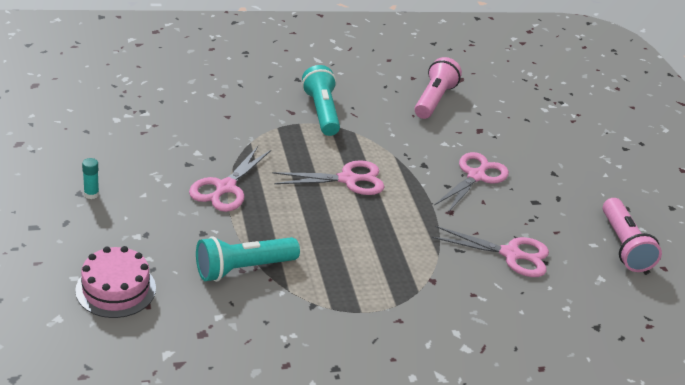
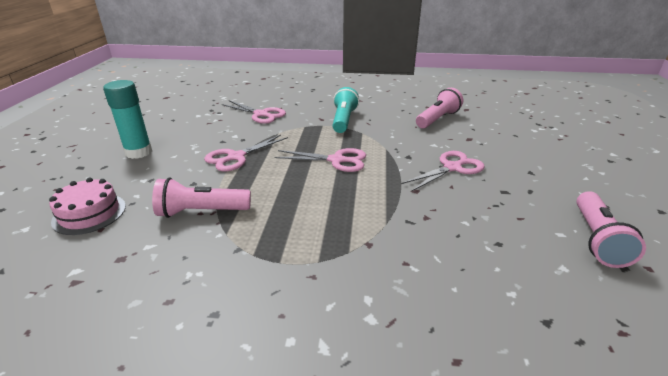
camera: 25 degrees right, 5 degrees down
(91, 194) = (139, 152): turquoise glue stick -> turquoise glue stick, size x2.32
(243, 269) = (201, 212): turquoise flashlight -> pink flashlight
(510, 254) = (462, 231): pink scissors -> pink scissors (261, 114)

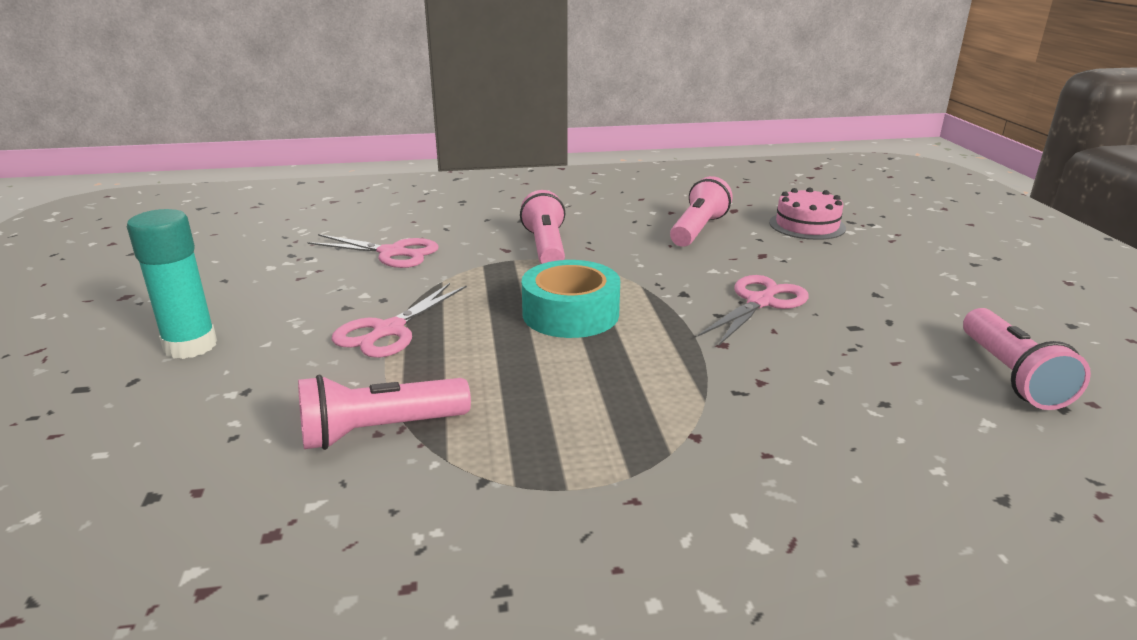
camera: 15 degrees left, 5 degrees down
(89, 213) = (157, 468): pink cake -> pink cake (807, 225)
(336, 160) = (570, 314): pink scissors -> turquoise tape
(343, 120) = (545, 247): turquoise flashlight -> pink flashlight

